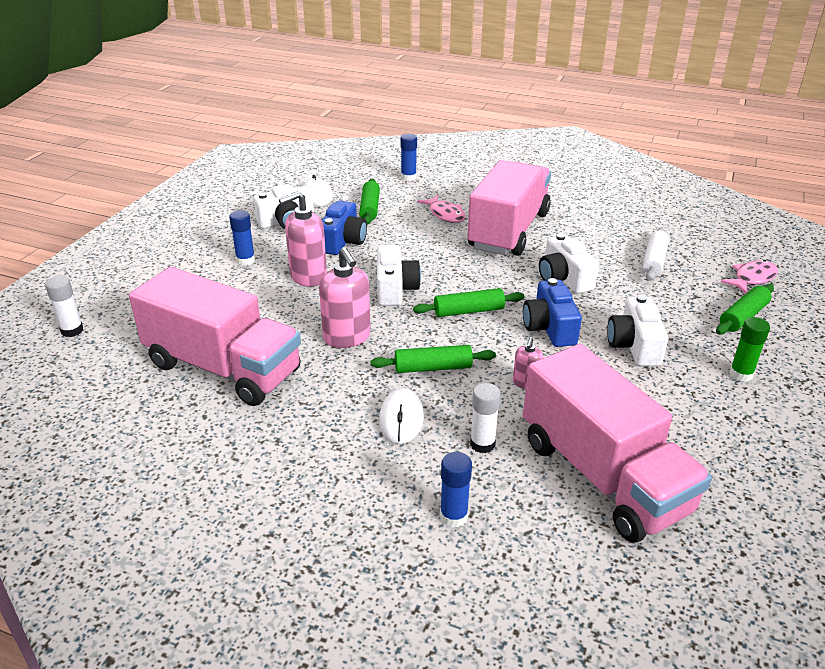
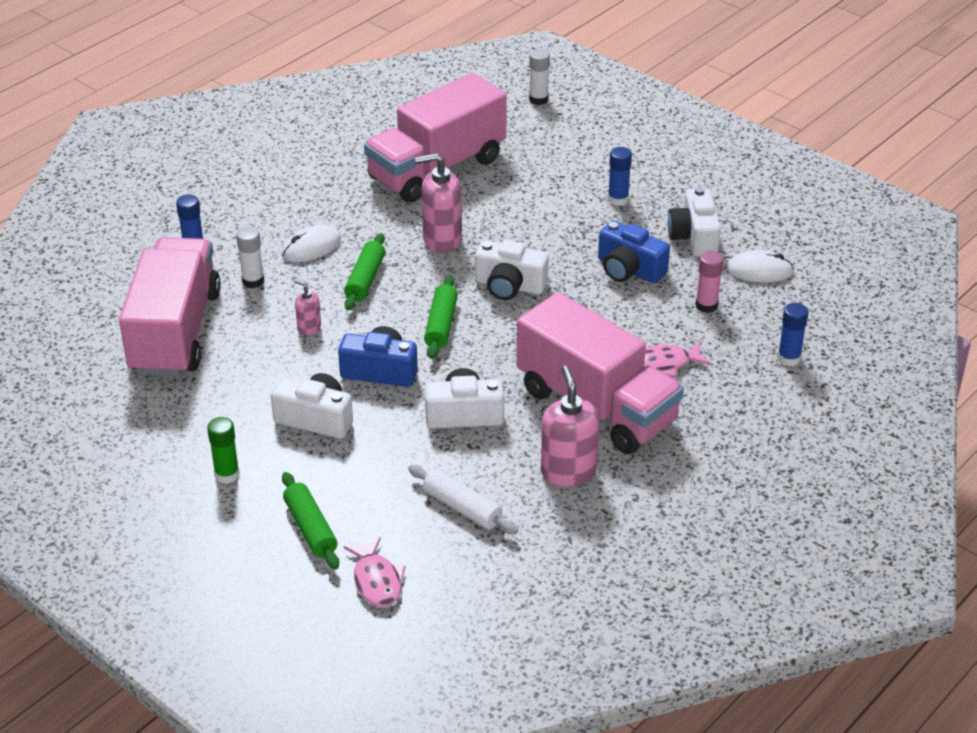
camera: 110 degrees right, 5 degrees up
(308, 277) = (563, 234): pink soap dispenser -> pink soap dispenser (568, 472)
(370, 208) = (706, 305): green rolling pin -> pink glue stick
(401, 418) = (311, 247): white mouse -> white mouse turned 60 degrees counterclockwise
(603, 475) = (175, 332): pink truck -> pink truck turned 105 degrees clockwise

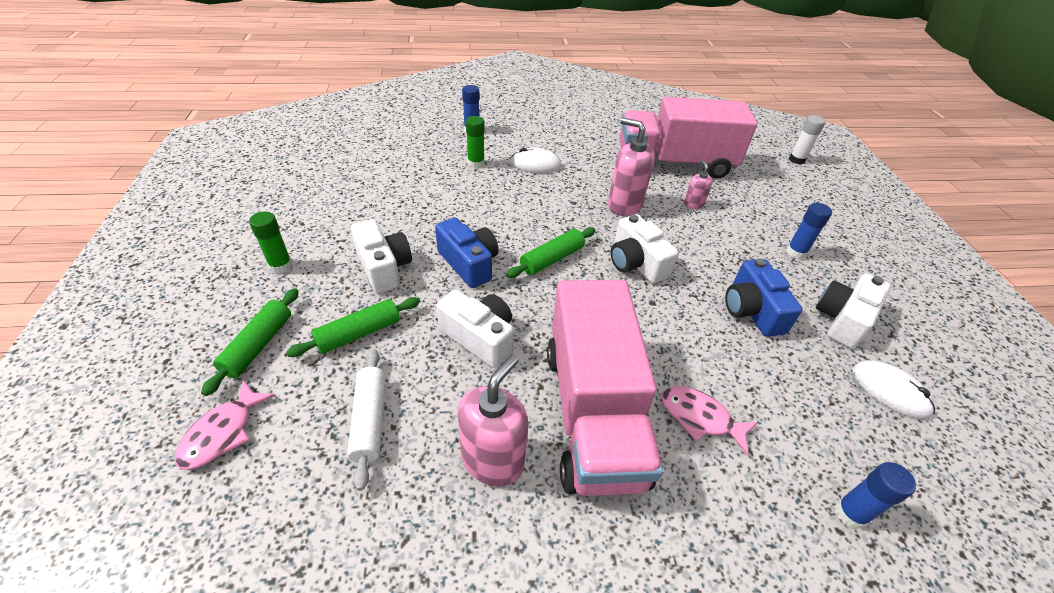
camera: 40 degrees right, 5 degrees up
(175, 332) = (394, 165): pink truck -> none
(253, 281) = (476, 163): white glue stick -> green glue stick
(309, 327) = (467, 207): pink soap dispenser -> pink soap dispenser (693, 204)
(365, 279) = (541, 200): green rolling pin -> green rolling pin (359, 333)
(706, 305) = (799, 389): pink glue stick -> none

